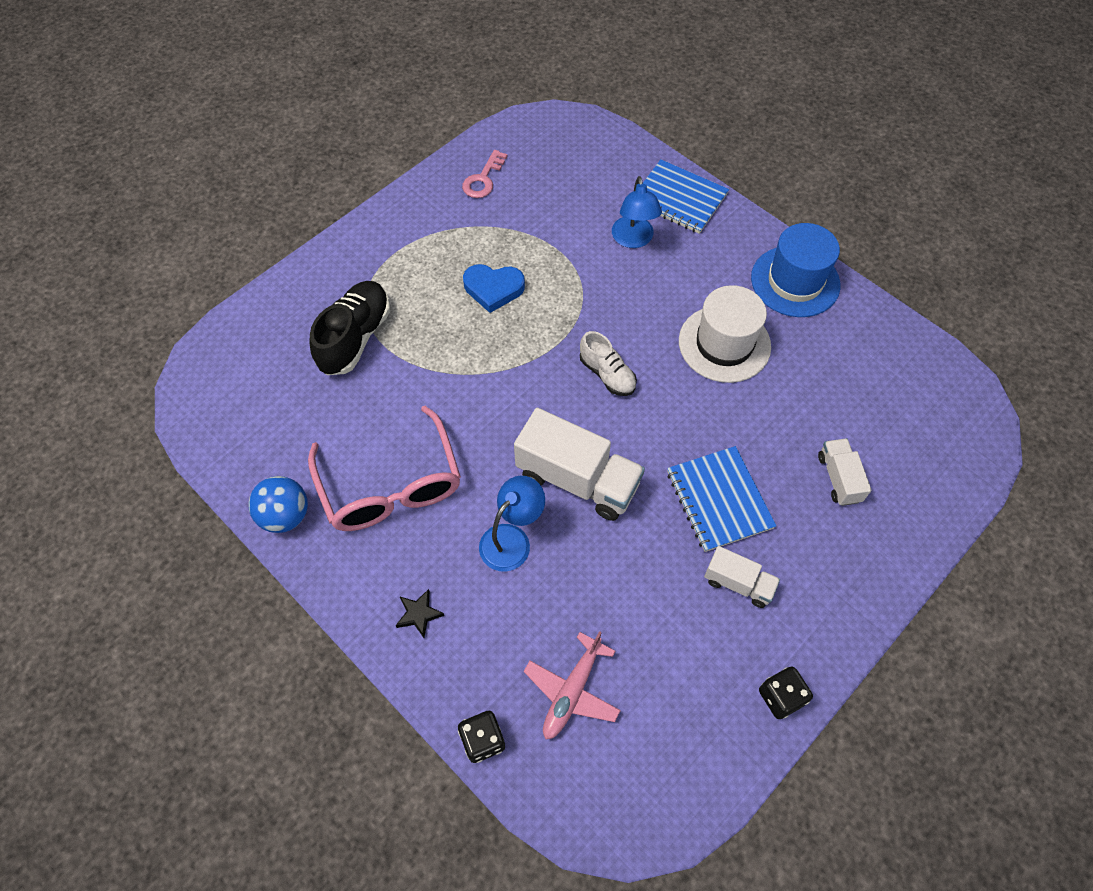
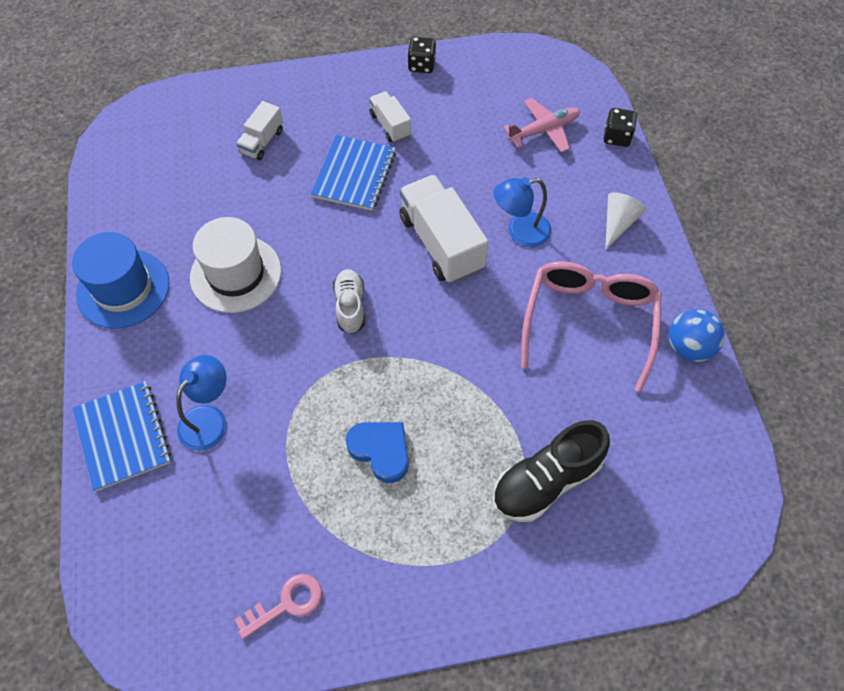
camera: 145 degrees left, 0 degrees up
(419, 614) = (618, 223): black star -> white cone

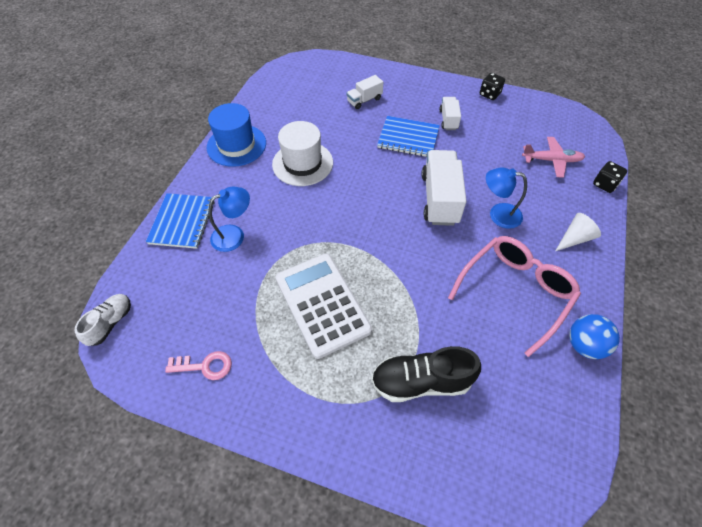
camera: 30 degrees right, 5 degrees down
(350, 306) = (358, 210): white shoe -> white shoe (110, 323)
(354, 174) = (408, 138): blue notebook -> blue notebook turned 60 degrees clockwise
(381, 451) = (322, 304): blue heart -> white calculator

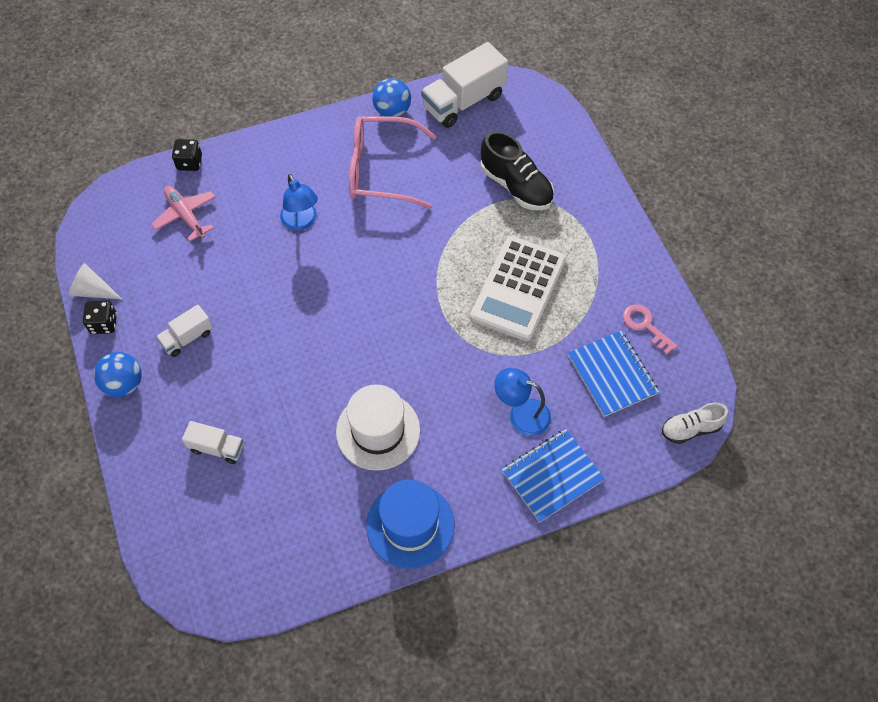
camera: 130 degrees left, 5 degrees up
(408, 138) = (251, 357): blue notebook -> blue notebook (612, 374)
(439, 199) = (321, 276): white truck -> white truck (463, 101)
(440, 86) = (124, 384): none -> blue ball
(574, 238) = (283, 157): white cone -> white cone (93, 291)

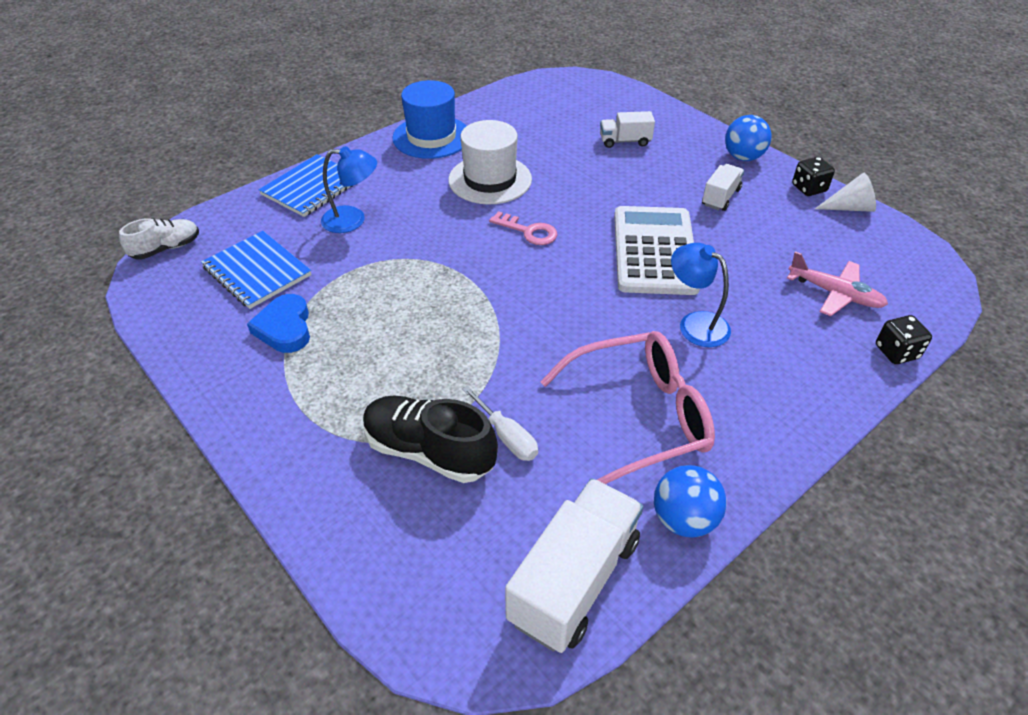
camera: 160 degrees right, 15 degrees down
(466, 182) = (506, 436): none -> white screwdriver
(518, 289) = (387, 323): white calculator -> white calculator (654, 251)
(594, 308) = (285, 328): none -> blue heart
(645, 326) = (217, 325): pink key -> pink key (528, 231)

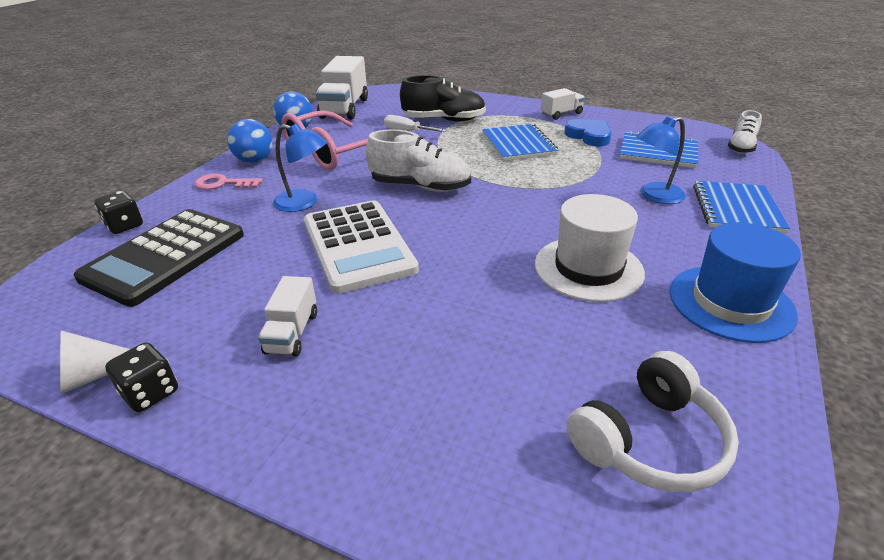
camera: 155 degrees right, 10 degrees down
(386, 343) = (518, 144): none -> blue notebook
(528, 231) = (493, 229): pink key -> pink key (223, 184)
(555, 106) = (650, 441): none -> white headphones
(559, 306) = (420, 187): none -> white shoe
(625, 141) = (470, 393): white truck -> white truck (561, 114)
(743, 157) = (258, 428): blue ball -> blue ball (254, 161)
(835, 294) = (165, 256): pink plane -> black calculator

